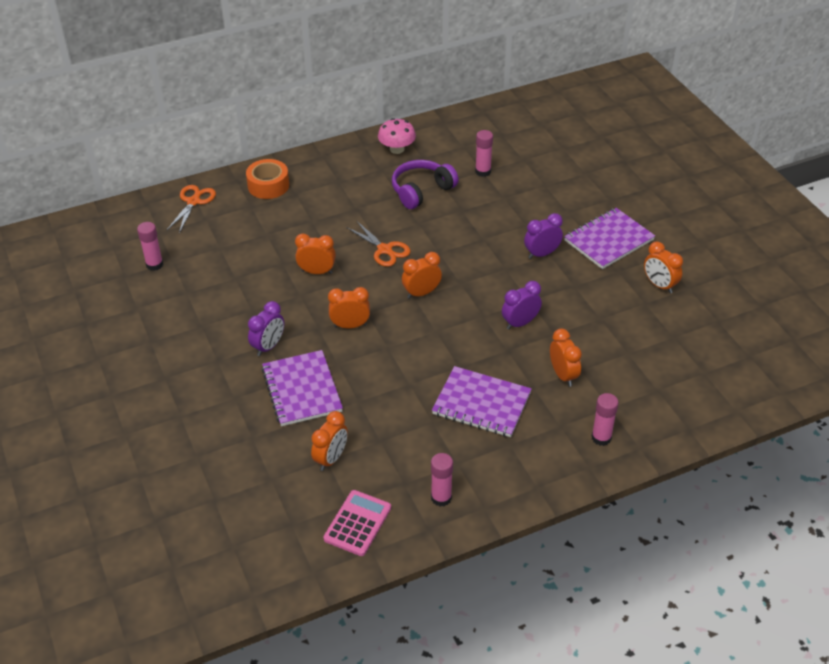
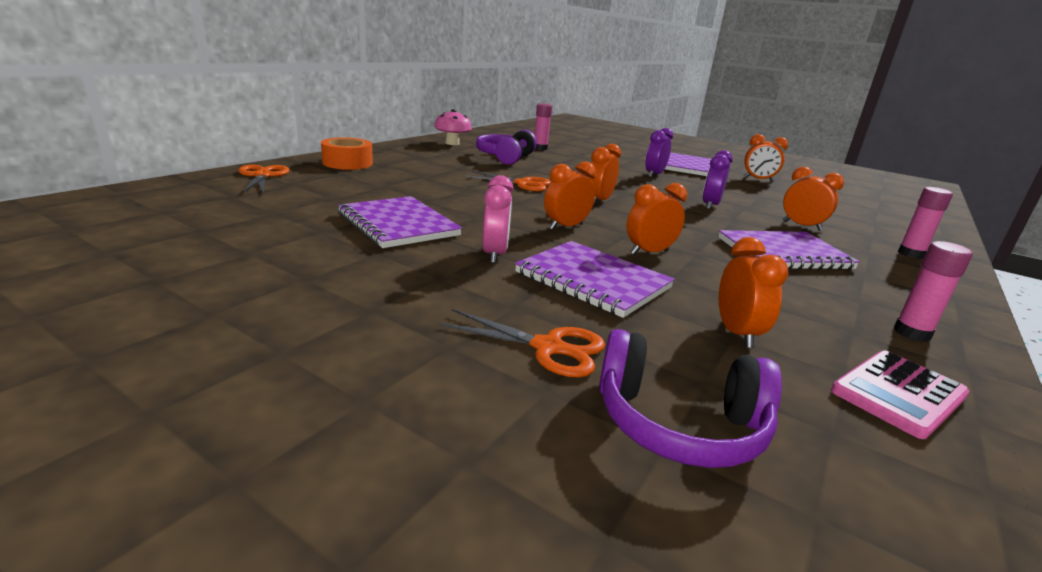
camera: 35 degrees left, 20 degrees down
(154, 265) = (246, 217): pink glue stick -> none
(222, 432) = (548, 347): none -> orange scissors
(231, 493) = (678, 424): none -> purple headphones
(237, 295) = (397, 224): none -> purple notebook
(268, 346) = (495, 254): purple clock -> pink clock
(317, 272) = (474, 201): orange clock -> orange clock (649, 252)
(357, 523) = (898, 393): pink calculator -> pink calculator turned 120 degrees counterclockwise

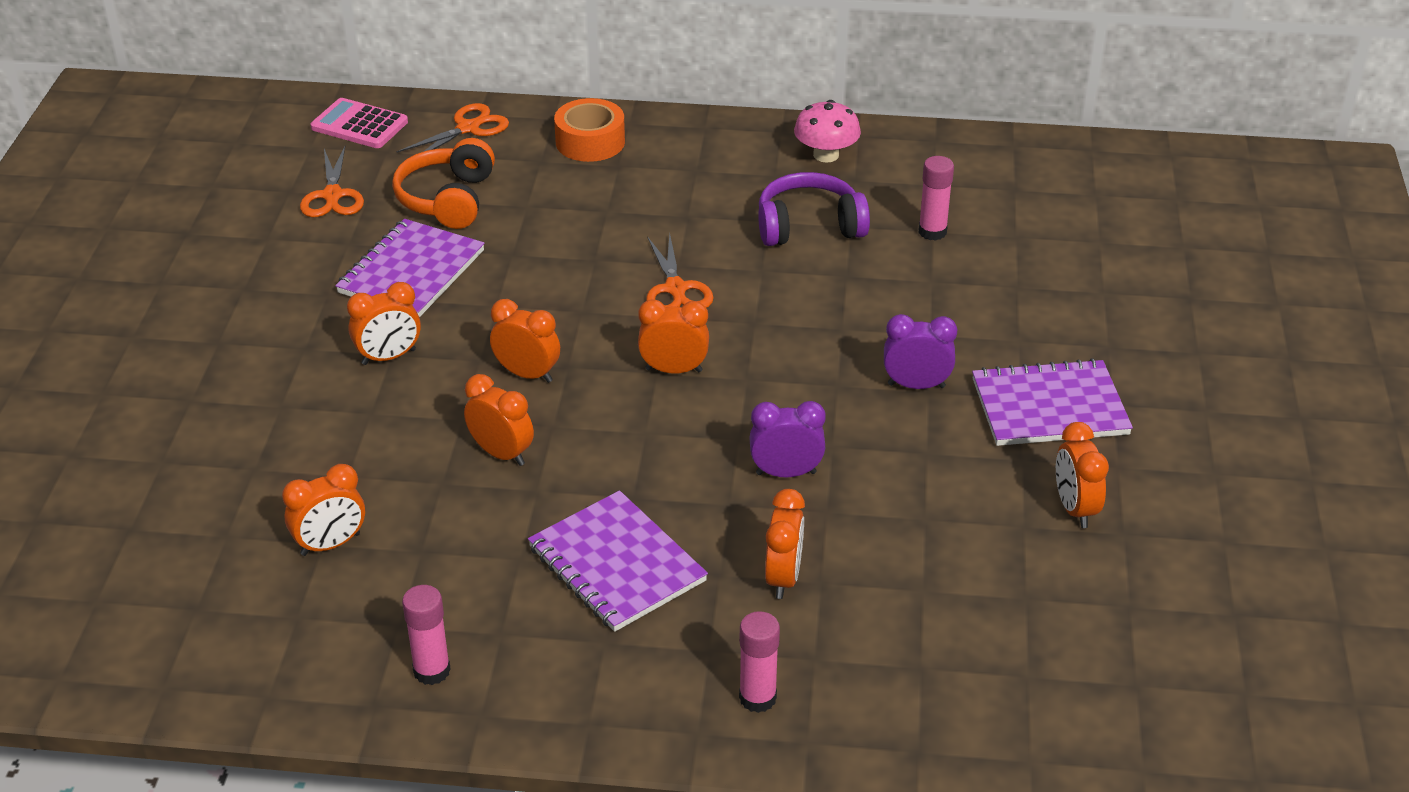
camera: 65 degrees right, 15 degrees up
(331, 197) = (447, 199): none -> orange headphones
(495, 254) = (389, 357): pink clock -> orange clock
(548, 347) = (223, 445): orange scissors -> orange scissors (332, 195)
(592, 280) = (378, 434): purple notebook -> none
(678, 424) = (159, 530): purple headphones -> none
(898, 393) = (283, 650): pink calculator -> pink calculator (359, 125)

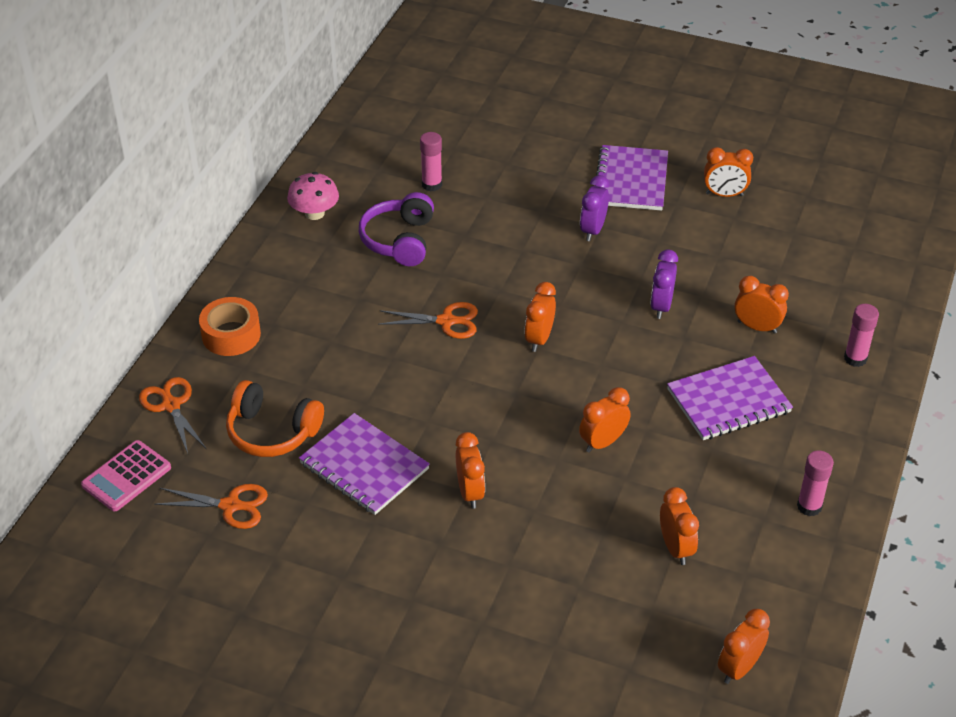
camera: 75 degrees left, 5 degrees up
(527, 374) = (518, 416): orange clock -> orange clock (739, 668)

